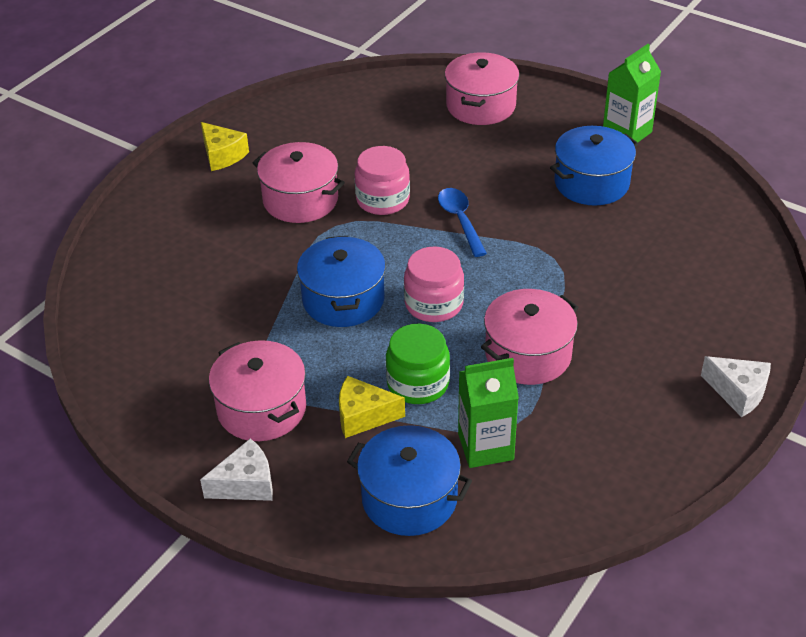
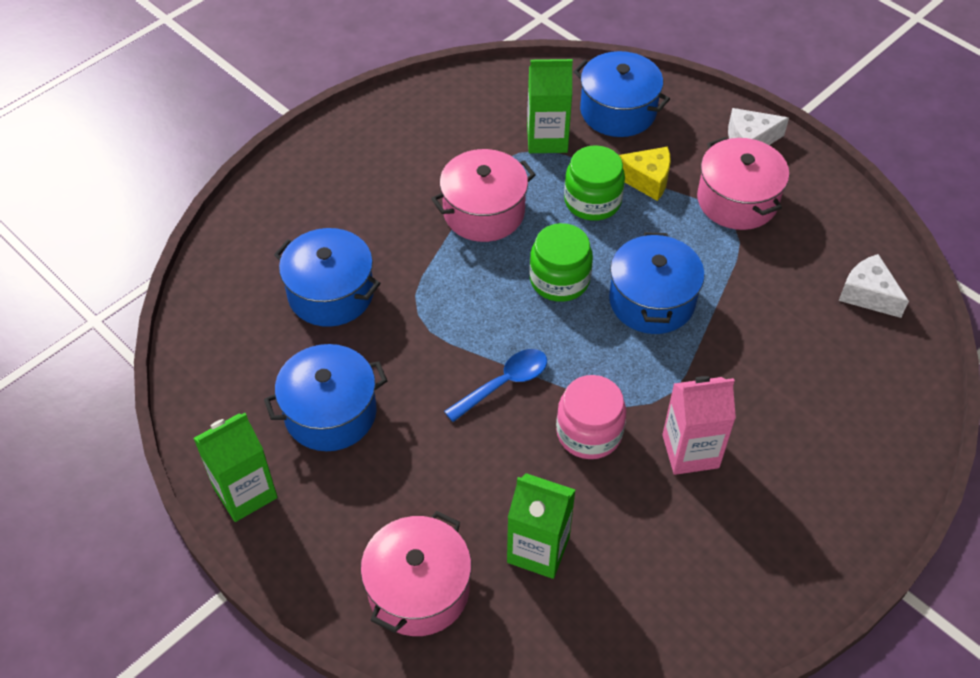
camera: 170 degrees left, 10 degrees up
(222, 155) = (794, 555): yellow cheese -> none
(300, 200) = (690, 451): pink pot -> pink carton
(405, 134) = (538, 549): none -> green carton
(434, 304) = (559, 280): pink jar -> green jar
(460, 220) = (504, 383): blue spoon -> blue spoon turned 120 degrees counterclockwise
(640, 262) = (331, 293): none -> blue pot
(738, 392) = (316, 149): white cheese -> white cheese (867, 294)

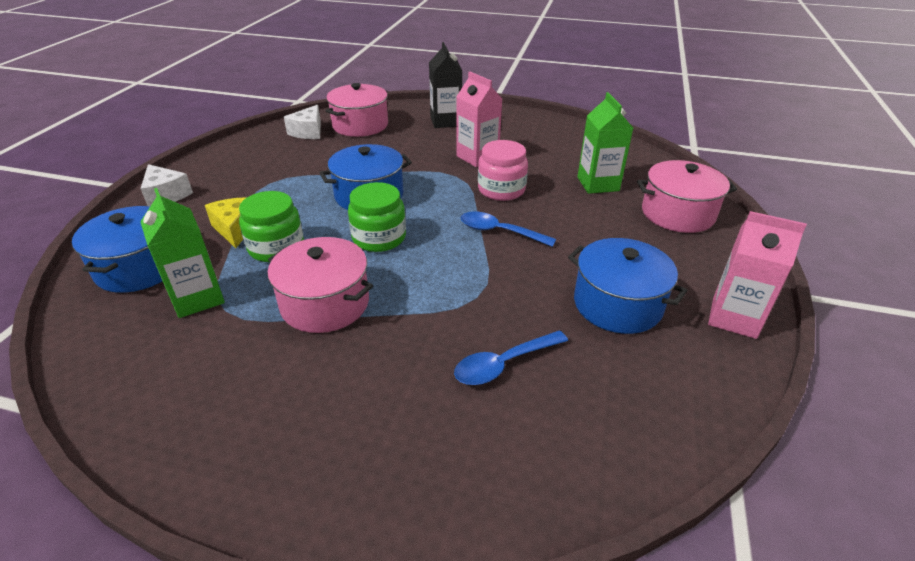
camera: 120 degrees left, 15 degrees down
(245, 492) = (734, 318): green carton -> pink carton
(331, 293) = (503, 364): blue pot -> blue spoon
(737, 200) = (242, 186): pink pot -> pink pot (360, 125)
(832, 469) = (445, 121): none -> black carton

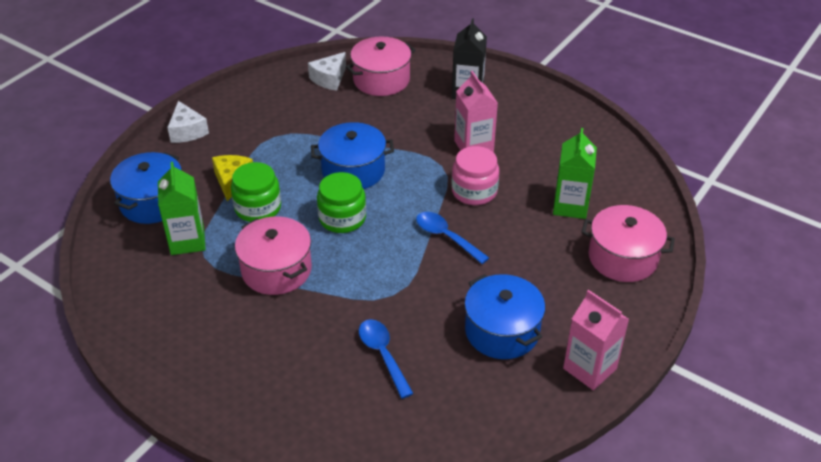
camera: 20 degrees right, 5 degrees up
(503, 364) = (383, 355): blue spoon -> blue spoon turned 75 degrees clockwise

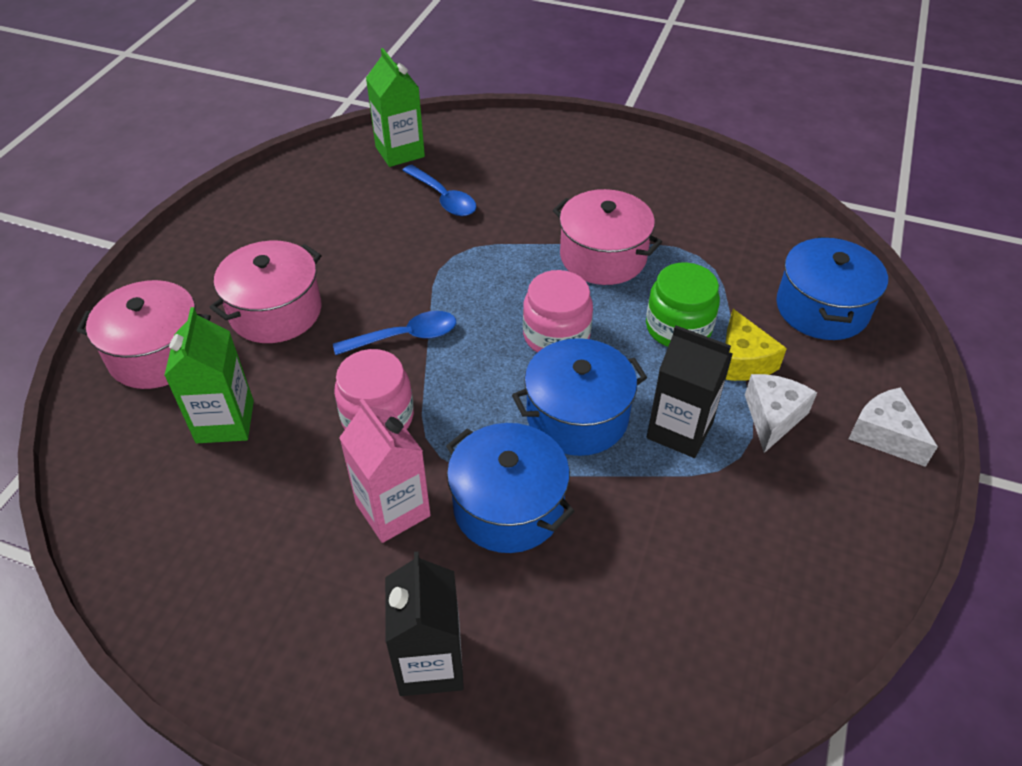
camera: 165 degrees right, 5 degrees up
(187, 241) = (733, 269): green carton -> green carton (400, 152)
(298, 153) = (679, 430): none -> black carton
(329, 79) = (731, 632): white cheese -> white cheese (773, 417)
(342, 218) = (556, 335): green jar -> pink jar
(381, 80) = (623, 656): pink pot -> pink pot (275, 311)
(446, 237) = (405, 337): blue spoon -> blue spoon turned 45 degrees counterclockwise
(502, 331) = (318, 241): blue pot -> blue pot (508, 506)
(589, 368) = (220, 223): pink carton -> none

